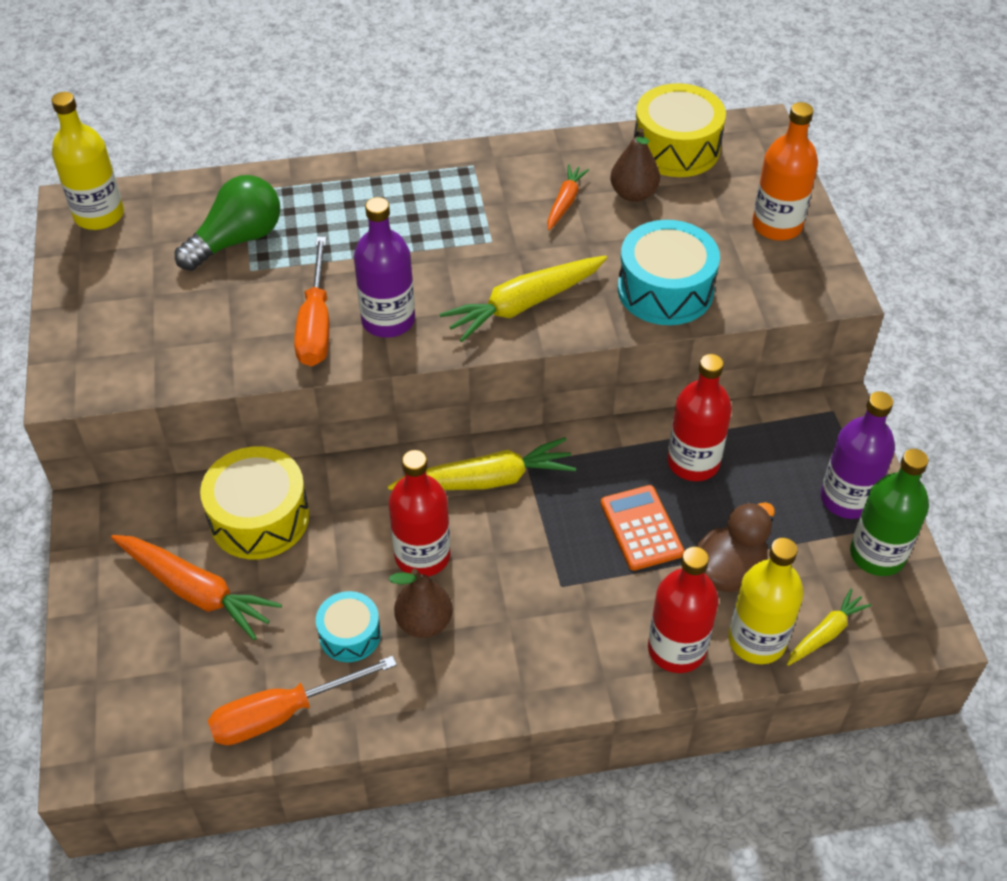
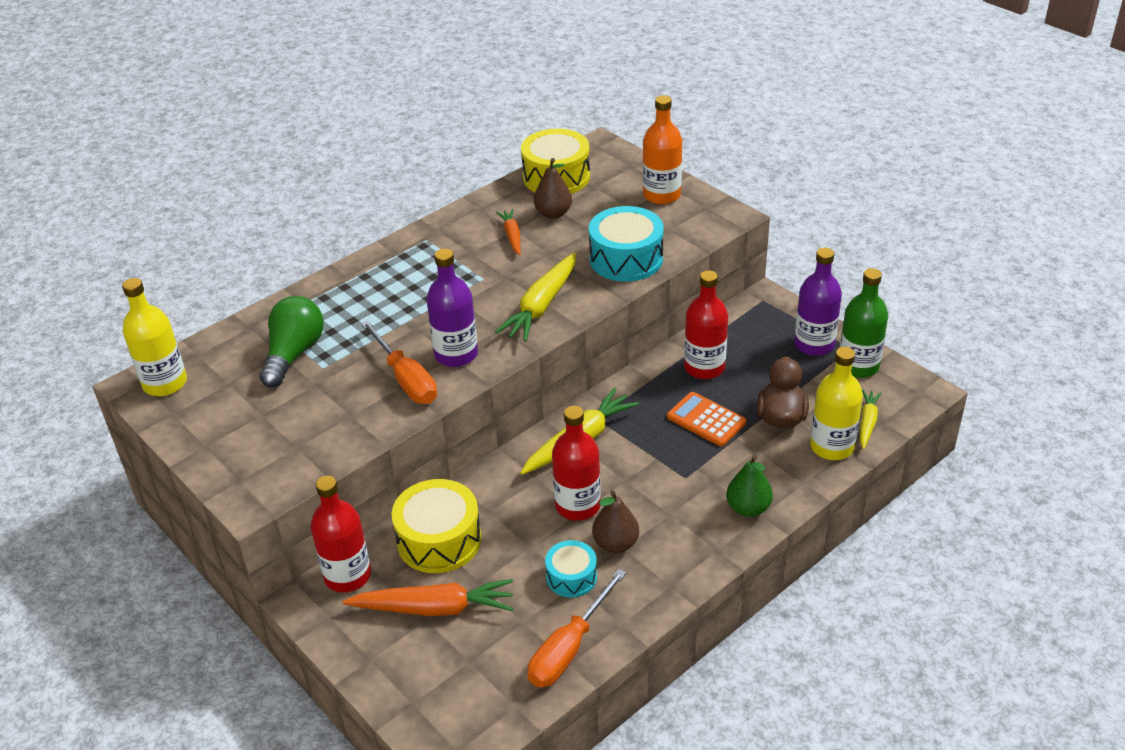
camera: 30 degrees left, 10 degrees down
(597, 662) = (748, 508): none -> green pear
(676, 649) = (789, 476): red bottle -> red bottle (347, 575)

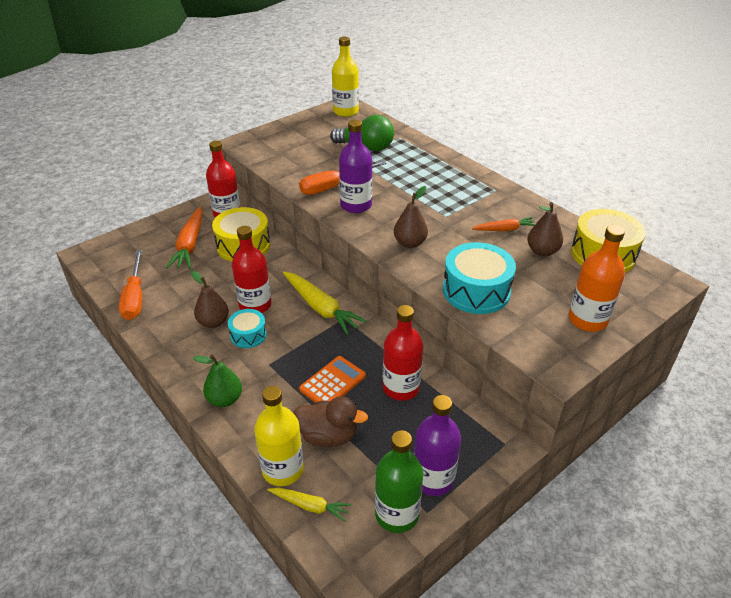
camera: 90 degrees right, 0 degrees up
(541, 306) = (410, 243): yellow carrot -> brown pear
(569, 648) = (135, 298): orange screwdriver -> orange screwdriver turned 135 degrees counterclockwise
(571, 577) = (192, 300): turquoise drum -> turquoise drum (248, 335)

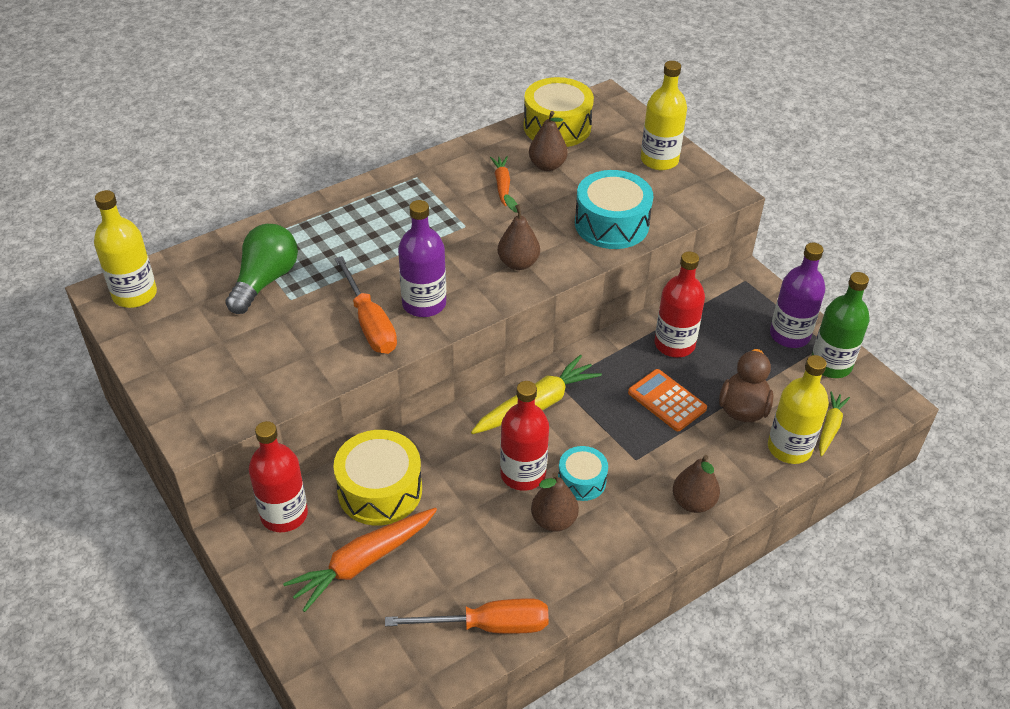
camera: 85 degrees left, 5 degrees up
(190, 245) = (363, 562): orange carrot -> orange carrot turned 135 degrees clockwise
(225, 399) = (693, 502): green pear -> brown pear
(587, 320) = (659, 160): orange bottle -> yellow bottle

